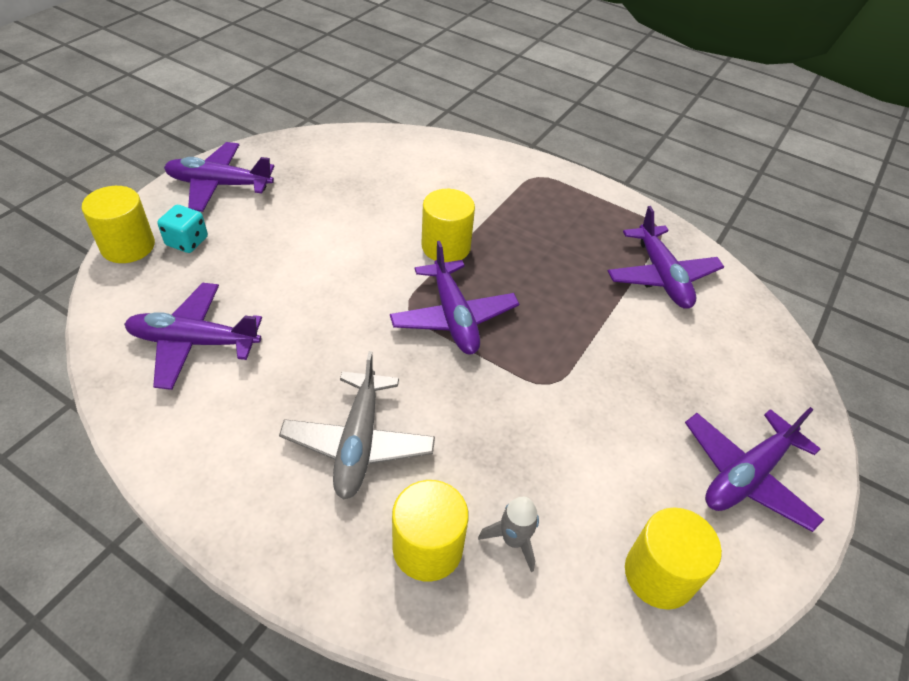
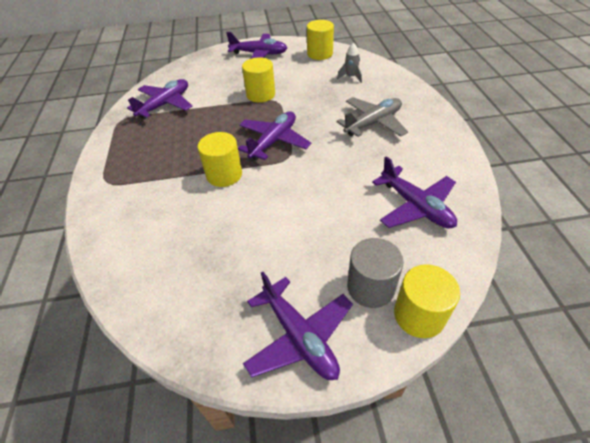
camera: 125 degrees left, 0 degrees up
(187, 241) = (370, 287): turquoise dice -> grey cylinder
(427, 548) = (380, 88): yellow cylinder -> yellow cylinder (260, 94)

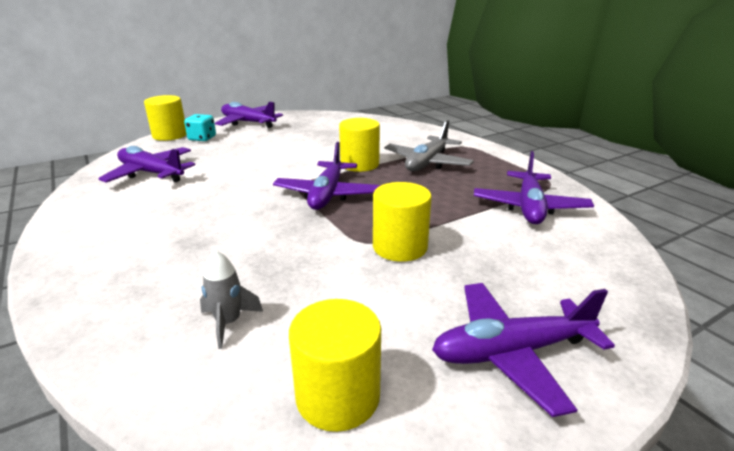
camera: 155 degrees right, 20 degrees down
(370, 287) = (202, 138): grey cylinder -> turquoise dice
(373, 123) = (185, 236): grey plane -> grey plane (427, 163)

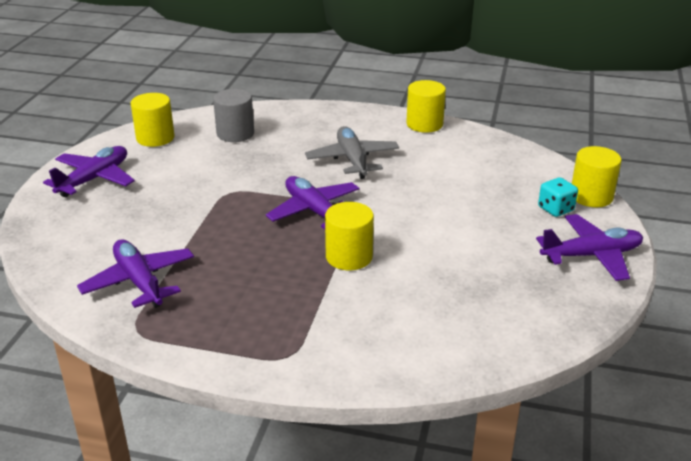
camera: 135 degrees right, 5 degrees up
(151, 173) = (476, 162): purple plane -> none
(228, 323) = (235, 133): grey rocket -> grey cylinder
(400, 247) = (204, 199): yellow cylinder -> yellow cylinder (424, 124)
(427, 163) = (291, 296): grey plane -> grey plane (352, 160)

